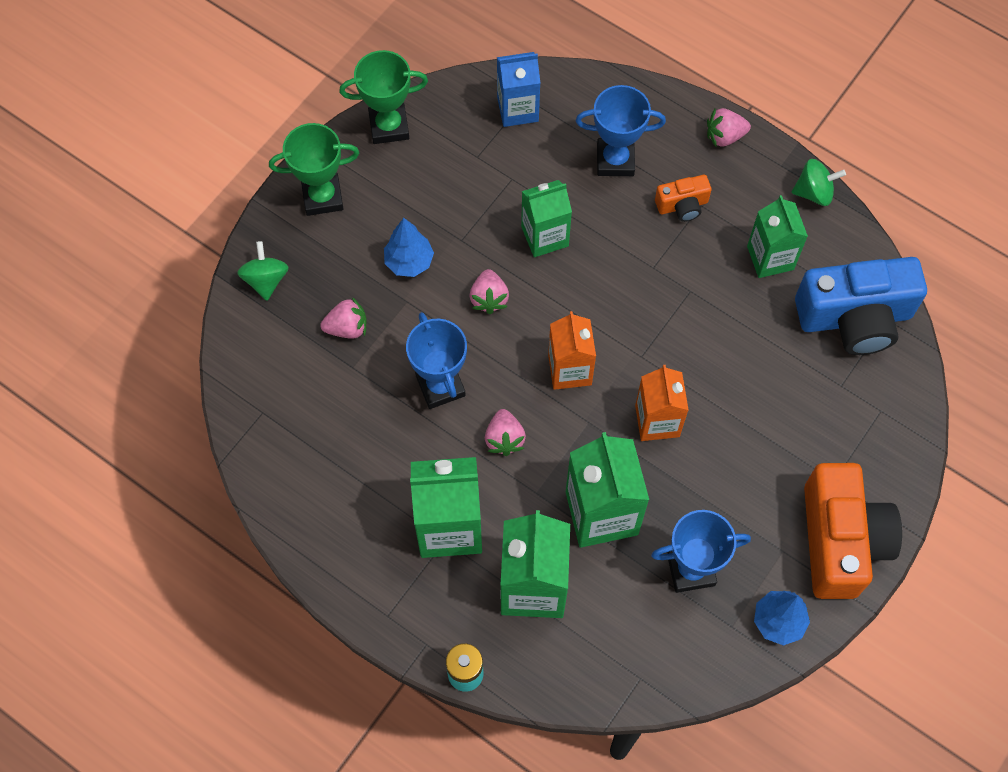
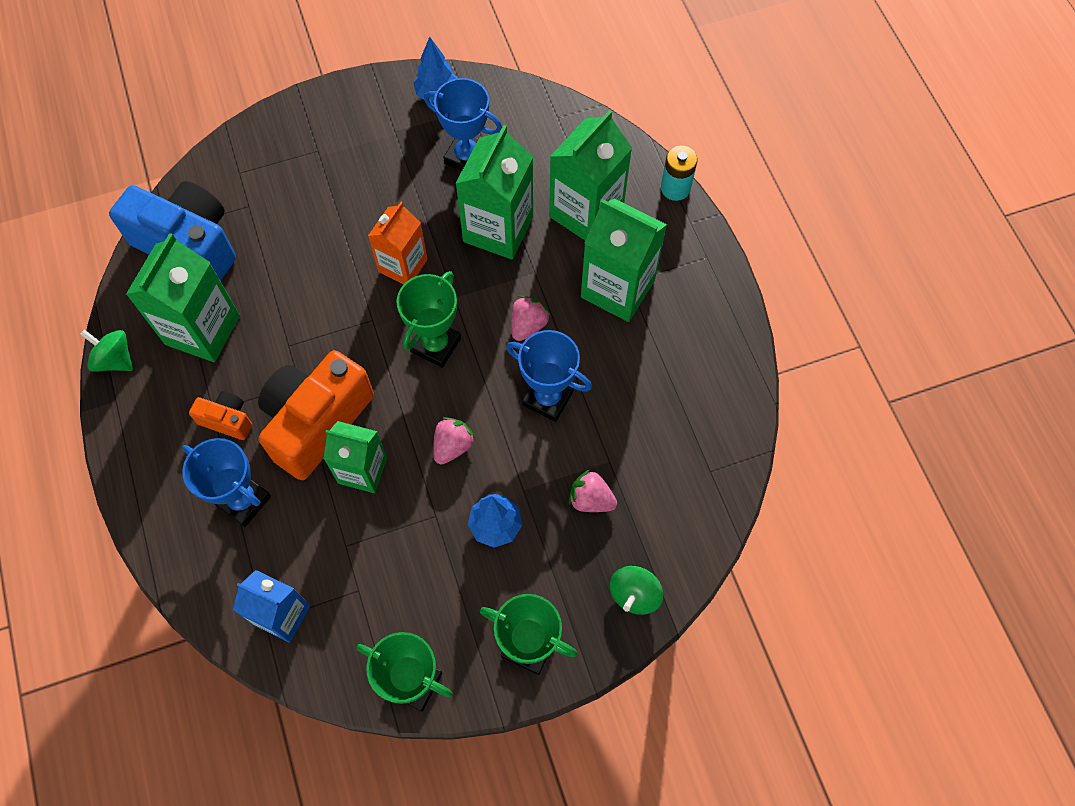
camera: 145 degrees left, 0 degrees up
(440, 386) = (548, 398): blue trophy -> blue trophy turned 75 degrees counterclockwise
(569, 370) = (435, 345): orange carton -> green trophy
(724, 136) = (133, 458): pink strawberry -> none
(770, 258) = (202, 330): green carton -> green carton, size x1.51
(840, 541) = (350, 113): orange camera -> orange camera (316, 422)

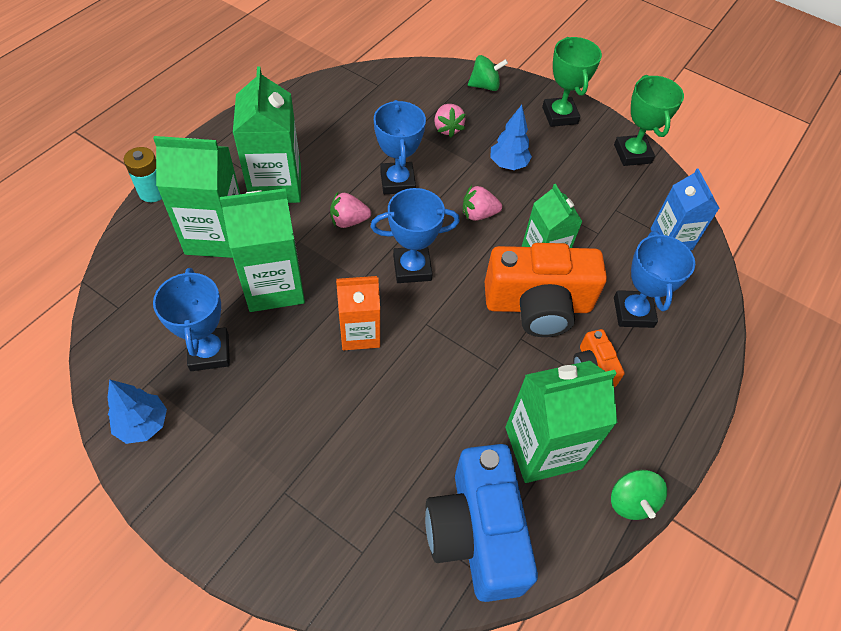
camera: 130 degrees left, 10 degrees down
(435, 345) = (412, 268): green trophy -> blue trophy

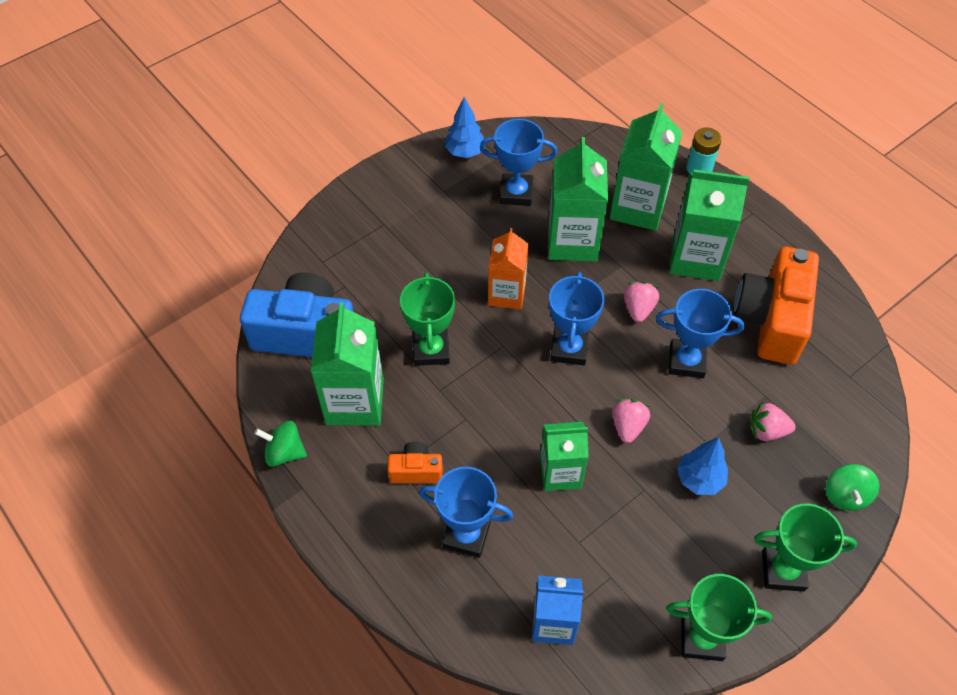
camera: 110 degrees right, 0 degrees up
(453, 388) = (431, 350): none -> green trophy
(538, 305) = (498, 446): orange camera -> orange camera (771, 320)

